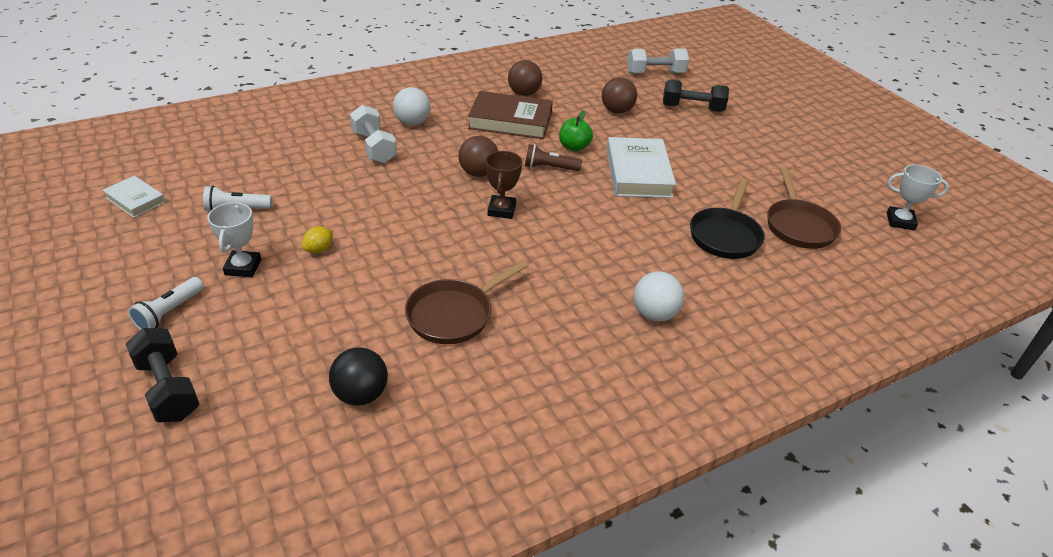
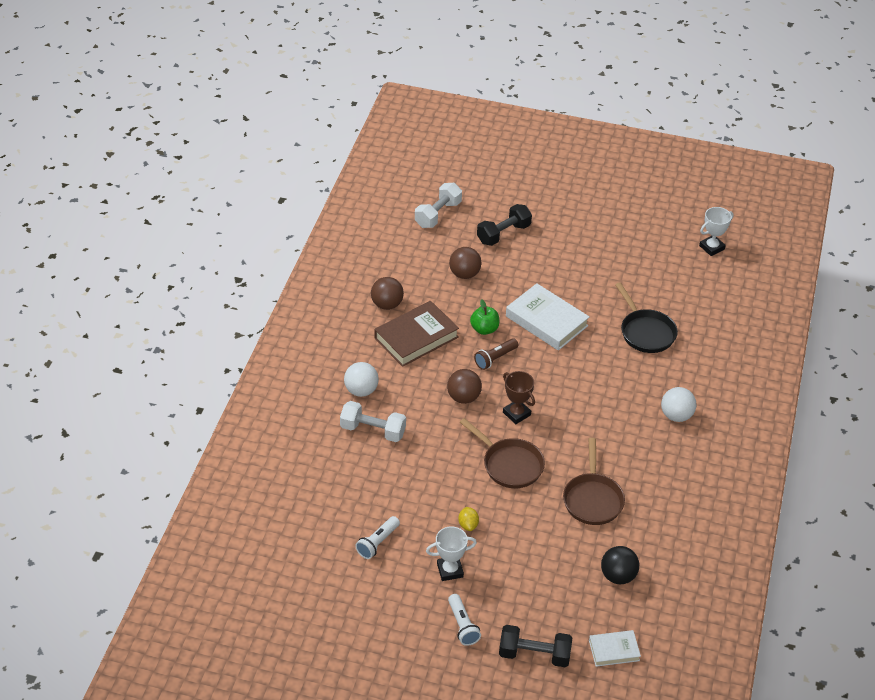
camera: 45 degrees left, 5 degrees up
(135, 200) = (309, 590): white book -> white book (614, 650)
(243, 267) = (450, 570): white trophy -> white trophy turned 60 degrees counterclockwise
(798, 226) = (670, 293): brown pan -> brown pan (509, 465)

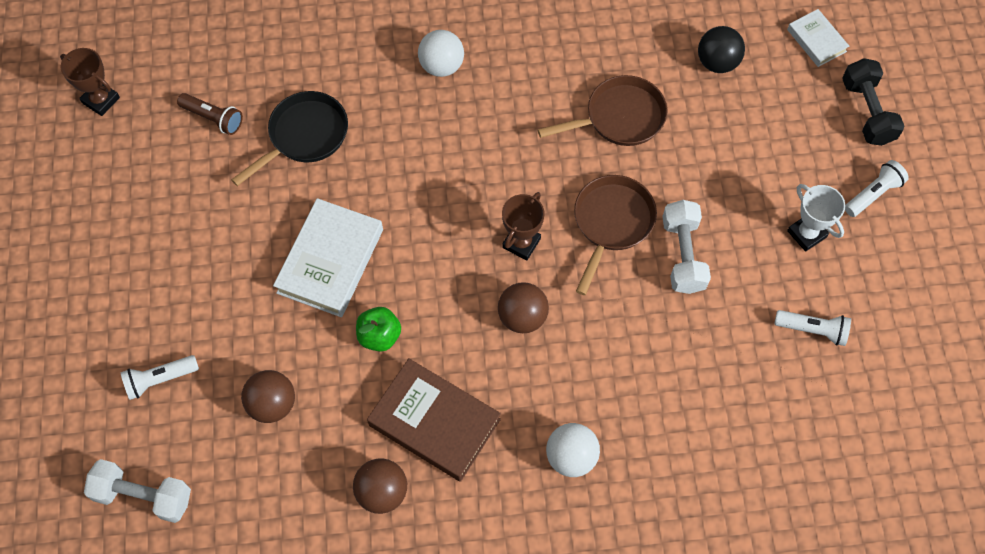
camera: 110 degrees left, 20 degrees up
(373, 430) = (636, 410): white dumbbell -> white dumbbell (683, 255)
(468, 525) = (729, 237): yellow lemon -> none
(495, 359) = (432, 302): brown flashlight -> brown flashlight (213, 118)
(503, 234) = (160, 380): black dumbbell -> white flashlight
(711, 247) = (101, 100): white trophy -> brown trophy

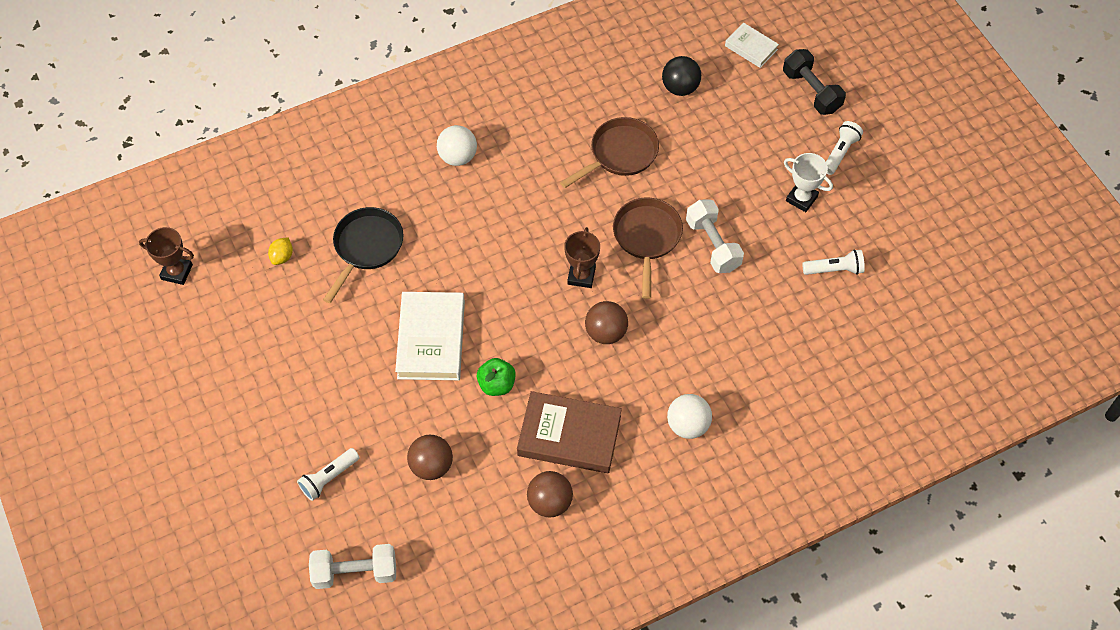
camera: 20 degrees left, 5 degrees down
(213, 118) = (282, 257): brown flashlight -> yellow lemon

